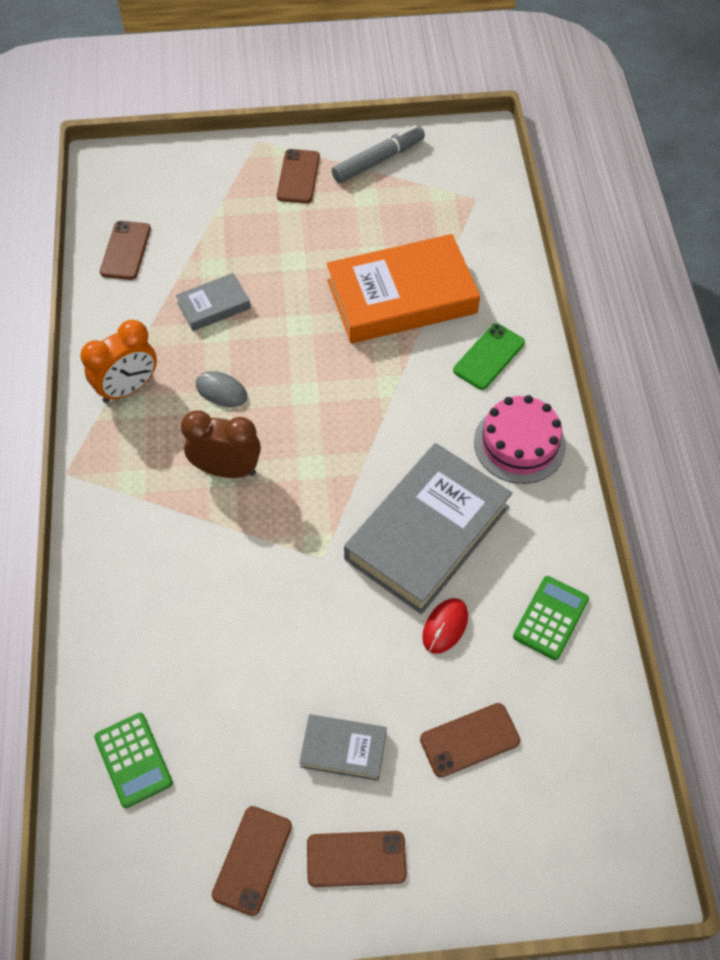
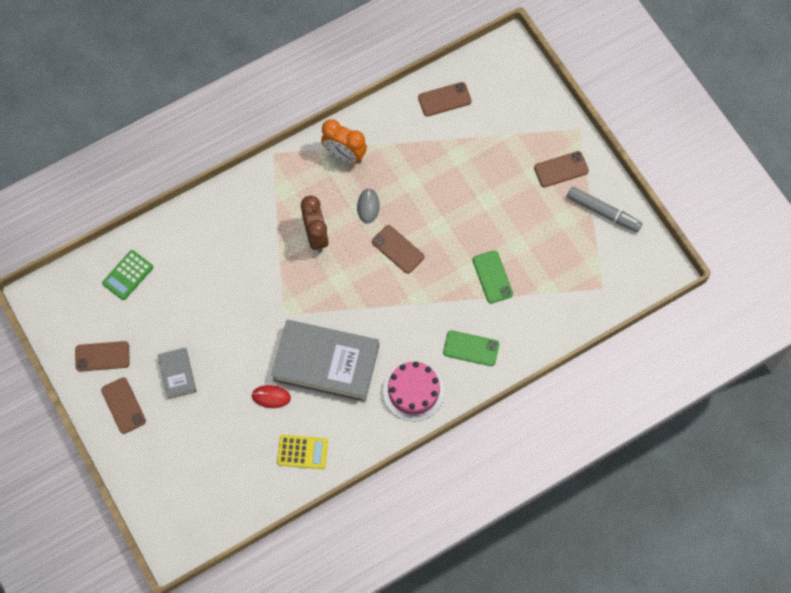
camera: 65 degrees right, 10 degrees up
(214, 306) = (428, 171): grey book -> none
(401, 297) = (492, 277): orange book -> green phone
(469, 740) = (210, 436): brown phone -> brown phone (398, 249)
(550, 618) = (302, 452): green calculator -> yellow calculator

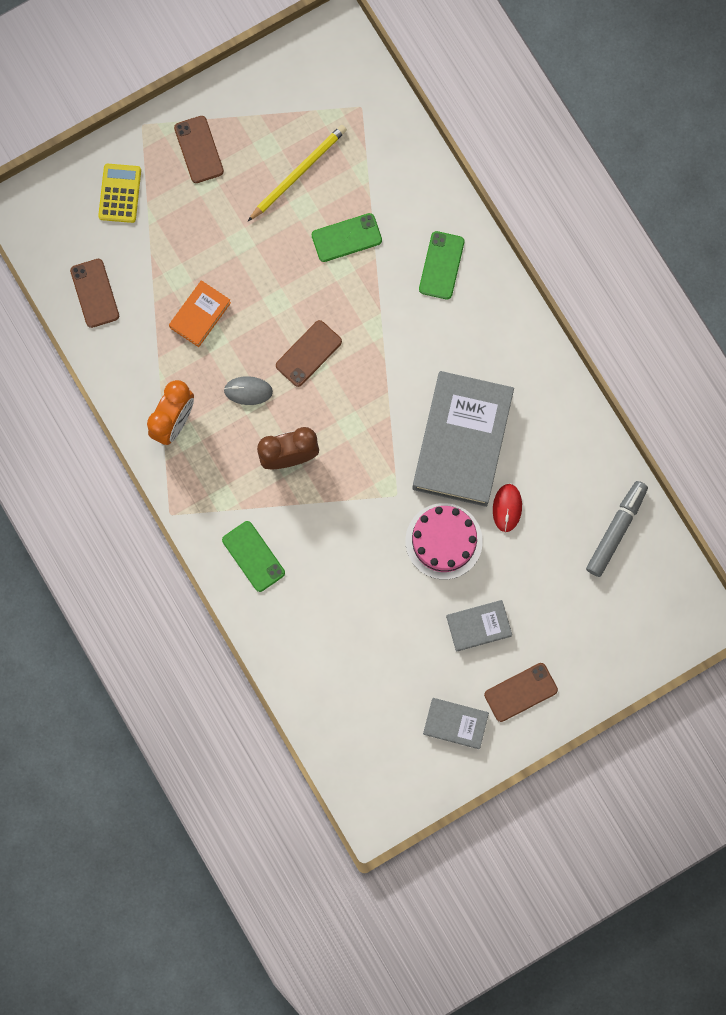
camera: 90 degrees left, 10 degrees up
(102, 356) = (455, 723): brown phone -> grey book
(128, 275) = (343, 698): green calculator -> none
(239, 211) = (253, 556): none -> green phone
(302, 452) = (577, 468): yellow calculator -> yellow calculator (120, 193)
(413, 391) = (498, 335): pink cake -> pink cake (444, 541)
(428, 172) = (200, 315): none -> orange book
(545, 241) = (298, 173): none -> yellow pencil
(603, 212) = (259, 101): grey marker -> grey marker (616, 530)

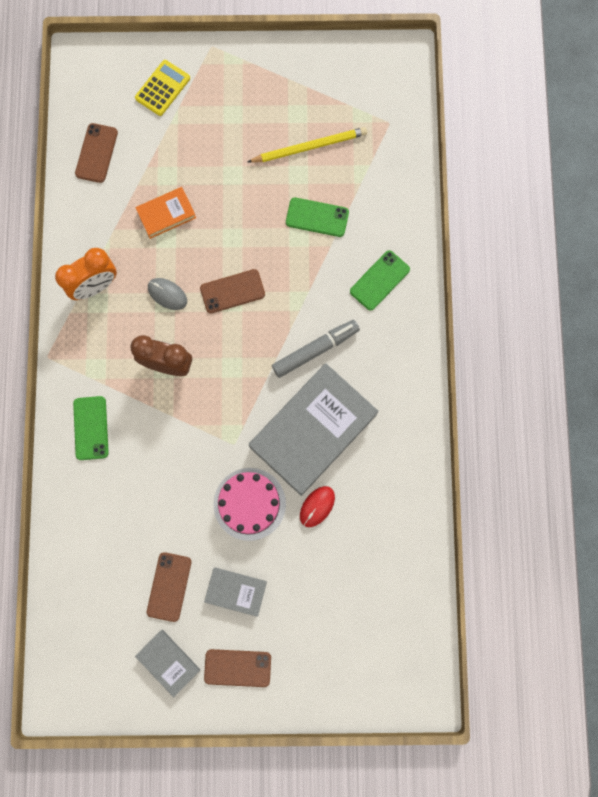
camera: 30 degrees right, 0 degrees up
(199, 149) = (243, 88): brown phone -> brown phone (169, 586)
(616, 530) = (396, 577): grey marker -> grey marker (315, 350)

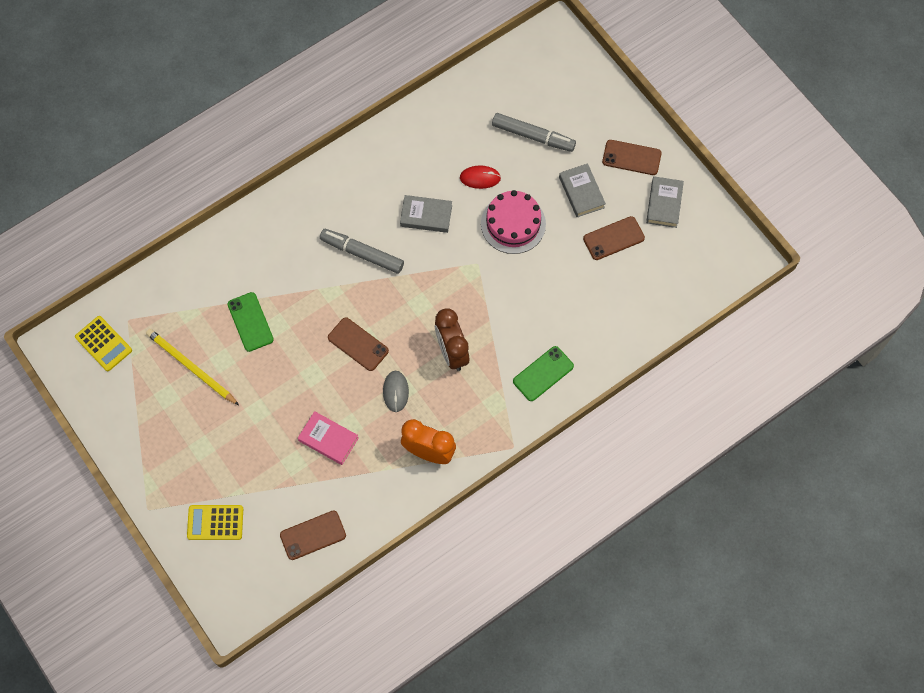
camera: 125 degrees left, 10 degrees down
(166, 214) = (328, 439): orange book -> pink book
(237, 668) = (631, 157): brown phone -> brown phone turned 45 degrees counterclockwise
(313, 431) = (426, 216): grey book -> grey book, size x0.48
(326, 588) = (533, 136): none -> grey marker
(379, 280) = (272, 243): green phone -> none
(380, 92) = (103, 344): none -> yellow calculator

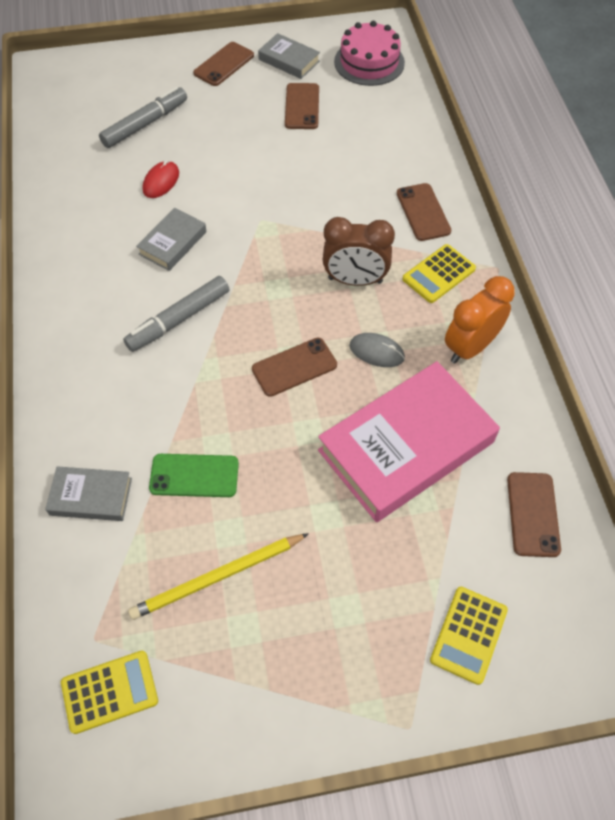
camera: 65 degrees left, 10 degrees down
(328, 439) = (406, 446): pink book -> pink book, size x2.10
(486, 407) = (438, 274): none -> yellow calculator
(513, 224) = (234, 174): pink cake -> pink cake (369, 62)
(543, 374) = (423, 212): green phone -> brown phone
(581, 192) = (235, 111): grey book -> grey book (91, 496)

